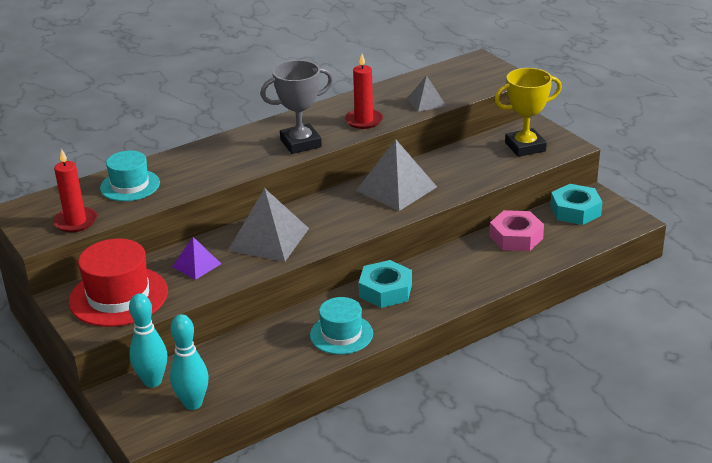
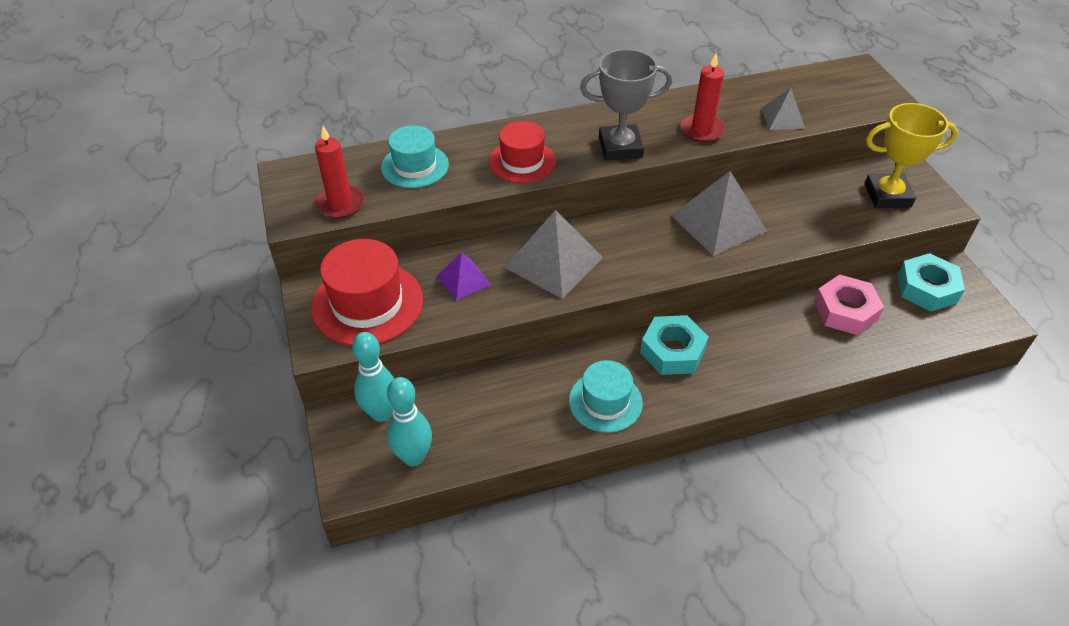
camera: 15 degrees right, 15 degrees up
(221, 166) = (522, 161): none -> red hat

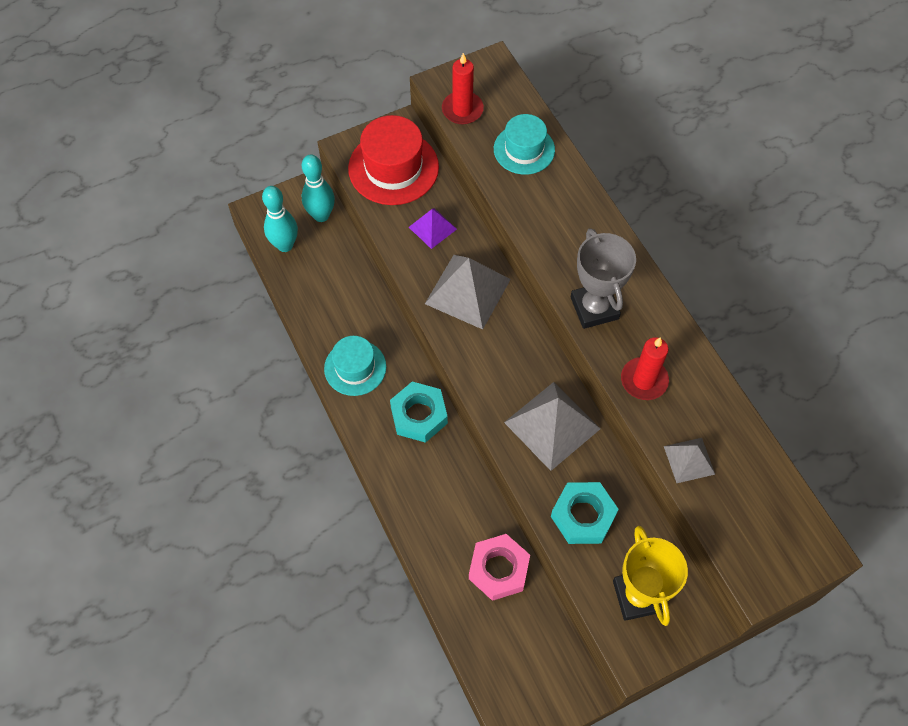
camera: 80 degrees right, 15 degrees up
(522, 161) = (551, 229): red hat -> none
(927, 288) = (548, 656): turquoise nut -> turquoise nut (583, 516)

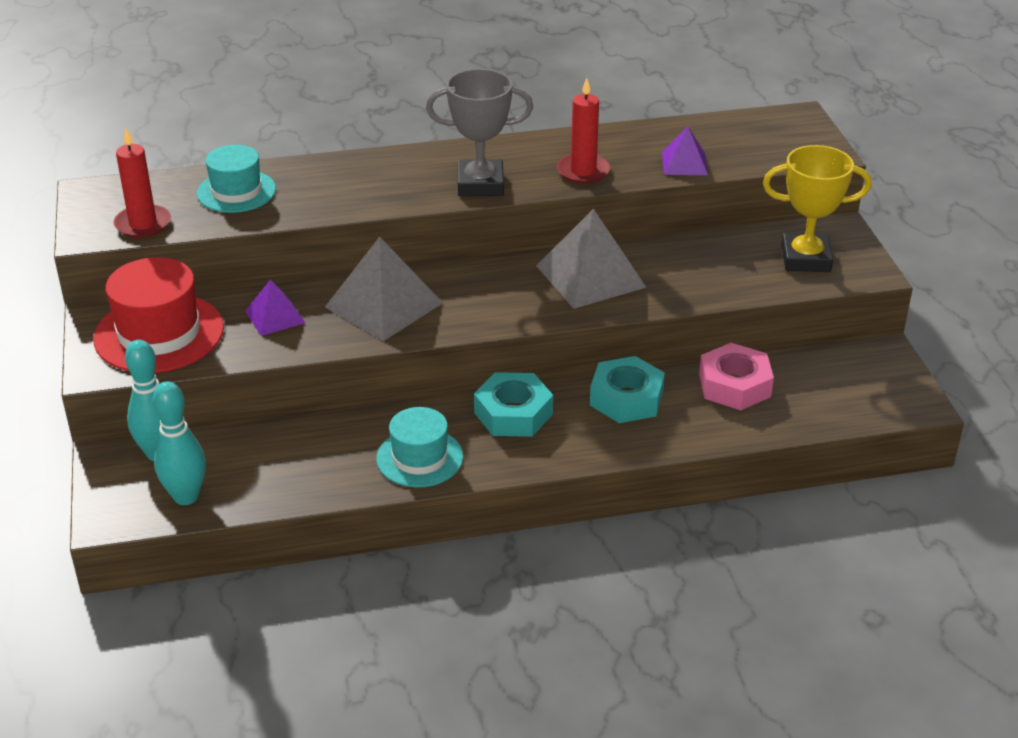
camera: 75 degrees left, 25 degrees down
(583, 516) = (707, 276): turquoise nut -> turquoise nut (626, 398)
(689, 460) = (684, 163): grey pyramid -> purple pyramid

